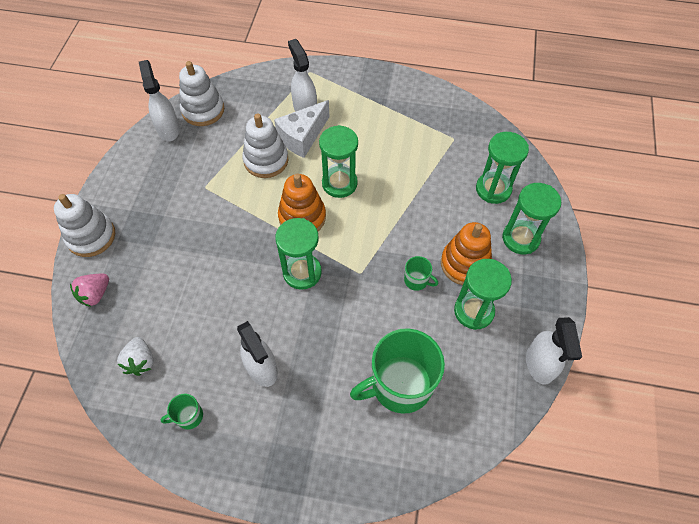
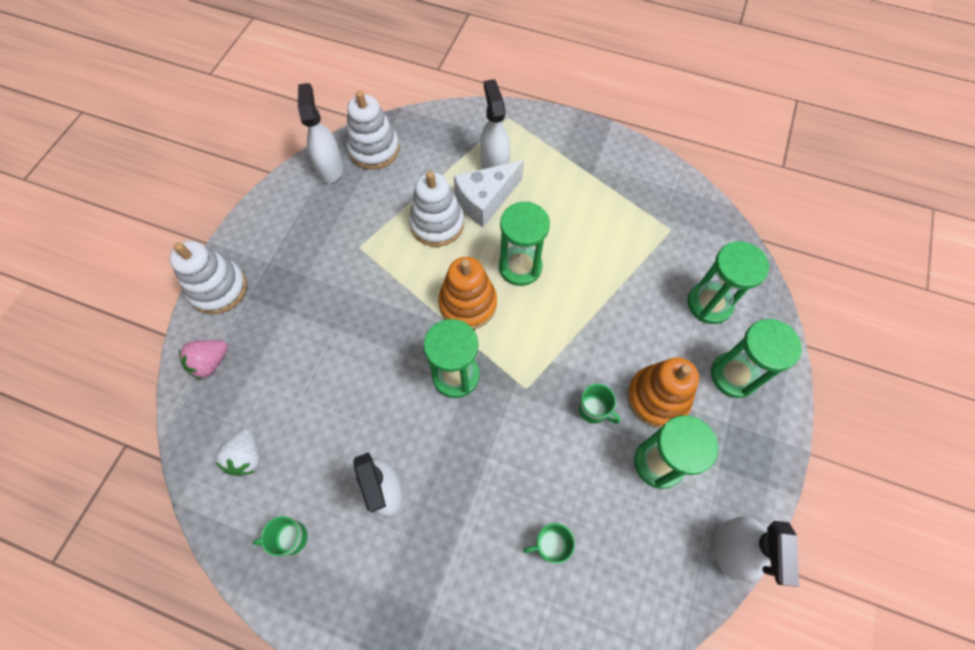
camera: 10 degrees right, 5 degrees up
(400, 385) = (550, 545): green mug -> green mug, size x0.43

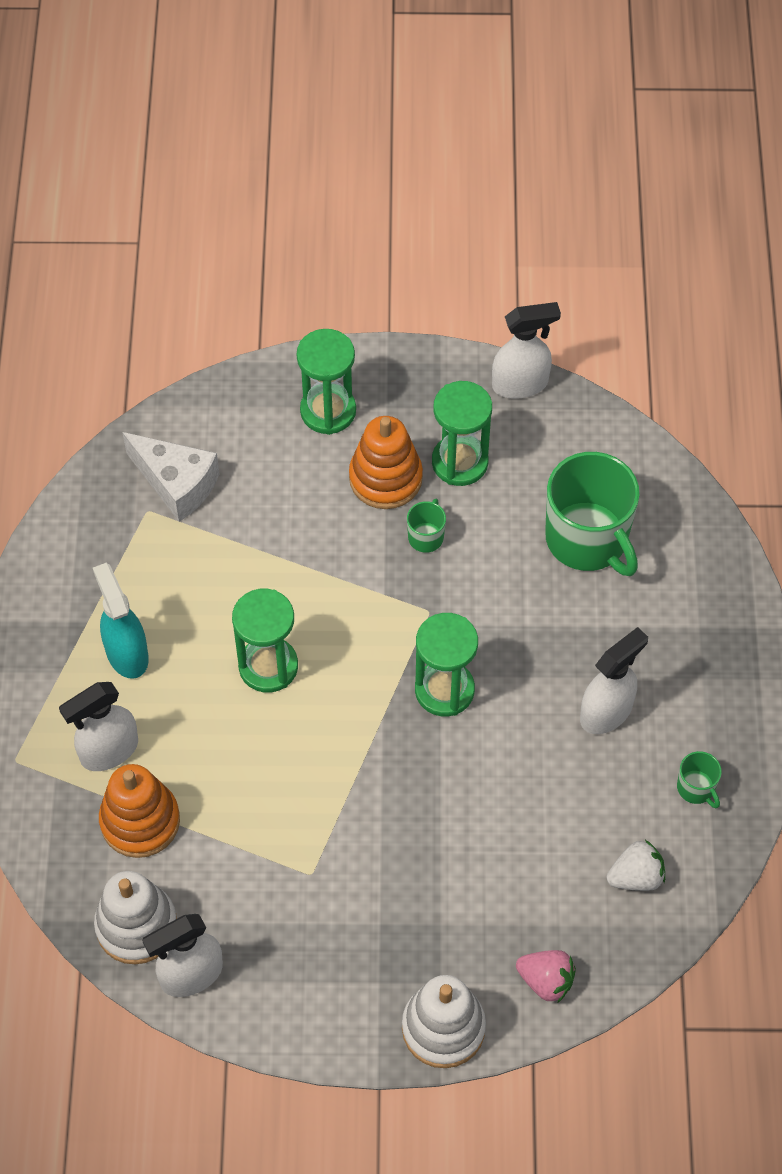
camera: 110 degrees left, 5 degrees down
(437, 224) = (238, 789): white stacking toy -> none
(468, 304) = (344, 709): orange stacking toy -> orange stacking toy (140, 821)
(485, 200) = (177, 741): white cheese -> white cheese (176, 484)
(550, 545) = (587, 539): green mug -> green mug, size x2.30
(561, 190) = (127, 653): none -> turquoise spray bottle
(709, 304) = (243, 450): green hourglass -> none

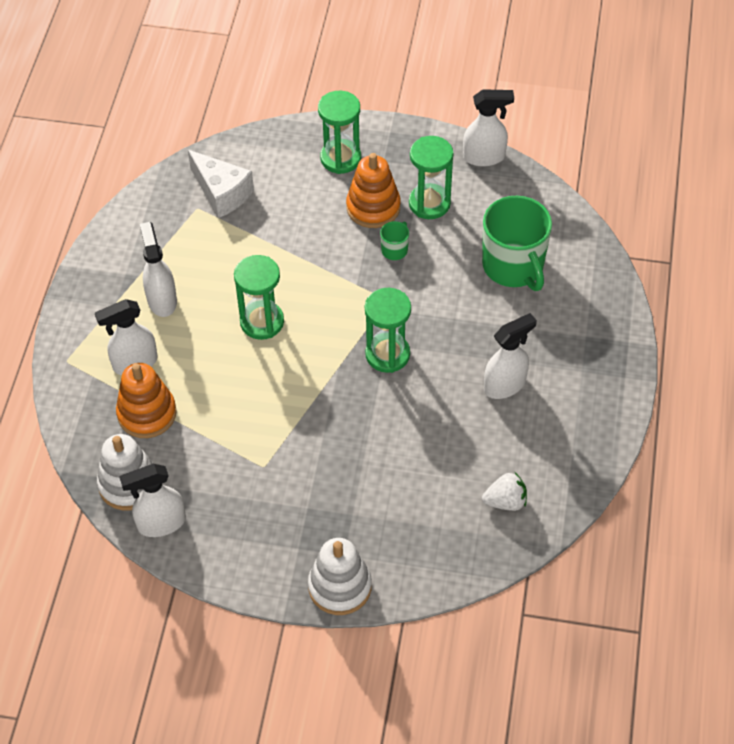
camera: 10 degrees right, 5 degrees down
(127, 653) = (162, 300): turquoise spray bottle -> white spray bottle
(546, 981) = (423, 565): pink strawberry -> none
(696, 788) = (562, 446): green mug -> none

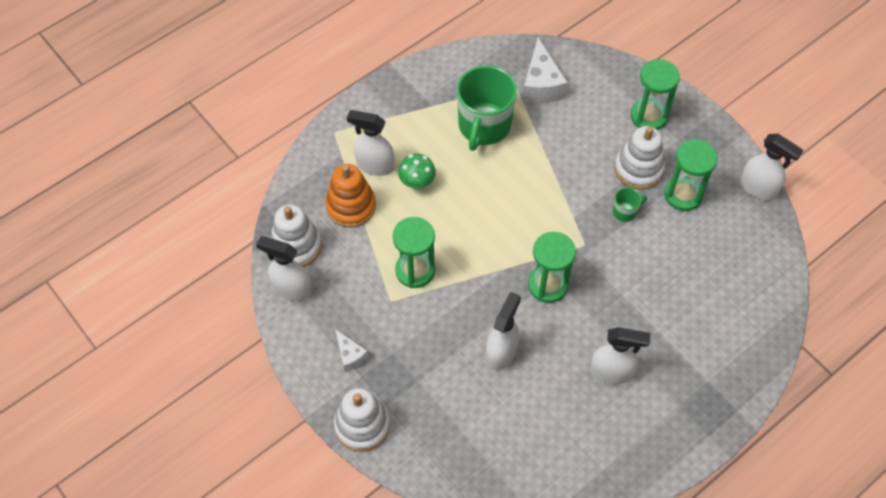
camera: 40 degrees right, 5 degrees up
(162, 300) = (432, 134): white spray bottle -> white spray bottle (501, 352)
(189, 351) = (417, 183): none -> green mushroom
(262, 322) = (483, 197): green hourglass -> green hourglass (415, 270)
(272, 538) = (350, 355): none -> white cheese
(373, 207) = (638, 169): orange stacking toy -> white stacking toy
(505, 501) = (531, 458): white strawberry -> none
(513, 266) = (702, 287): green mug -> green mug (484, 126)

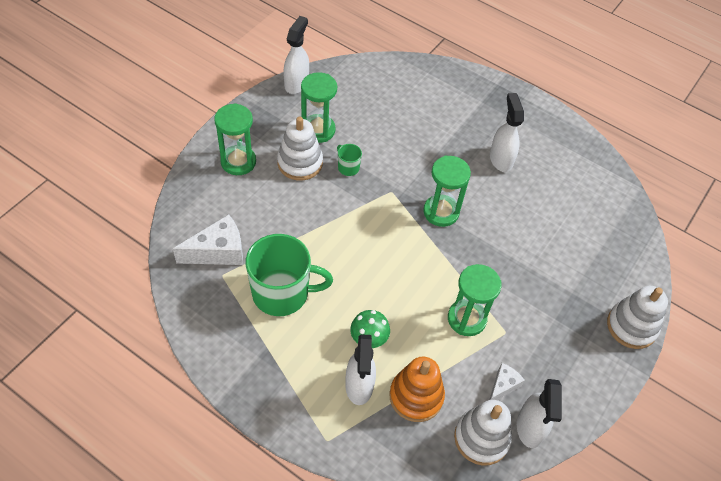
camera: 110 degrees left, 5 degrees down
(350, 355) = (574, 353): white cheese -> white cheese (502, 386)
(501, 352) = (517, 235): white spray bottle -> none

